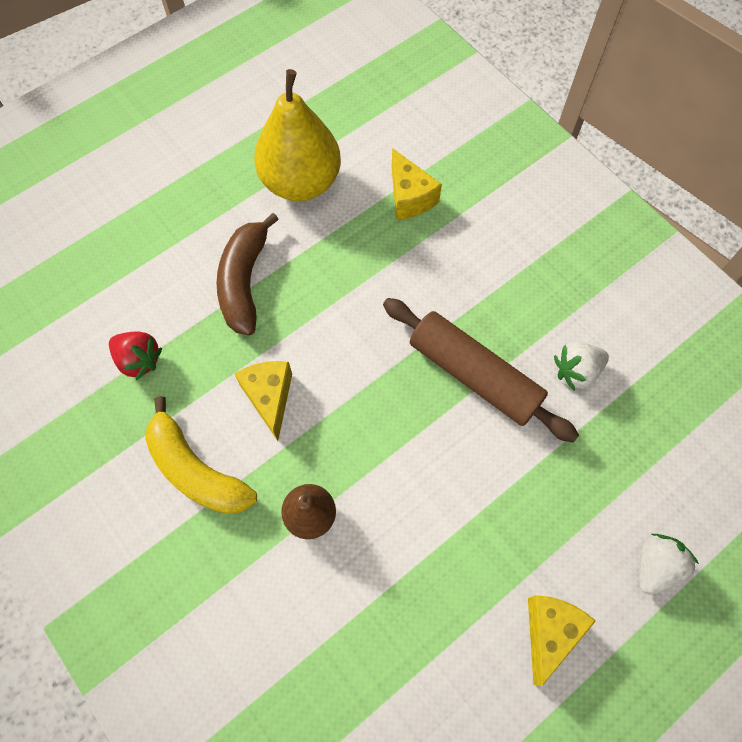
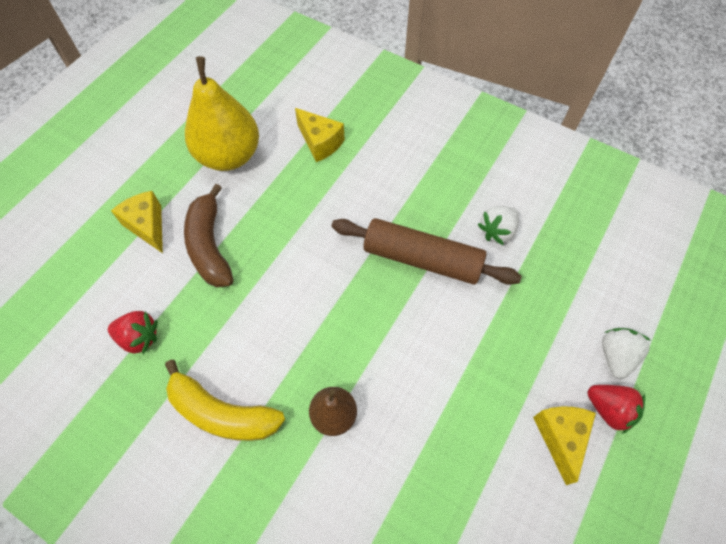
camera: 20 degrees left, 5 degrees down
(269, 398) = (264, 331): yellow cheese -> yellow cheese (147, 226)
(619, 622) = (609, 409): none -> red strawberry

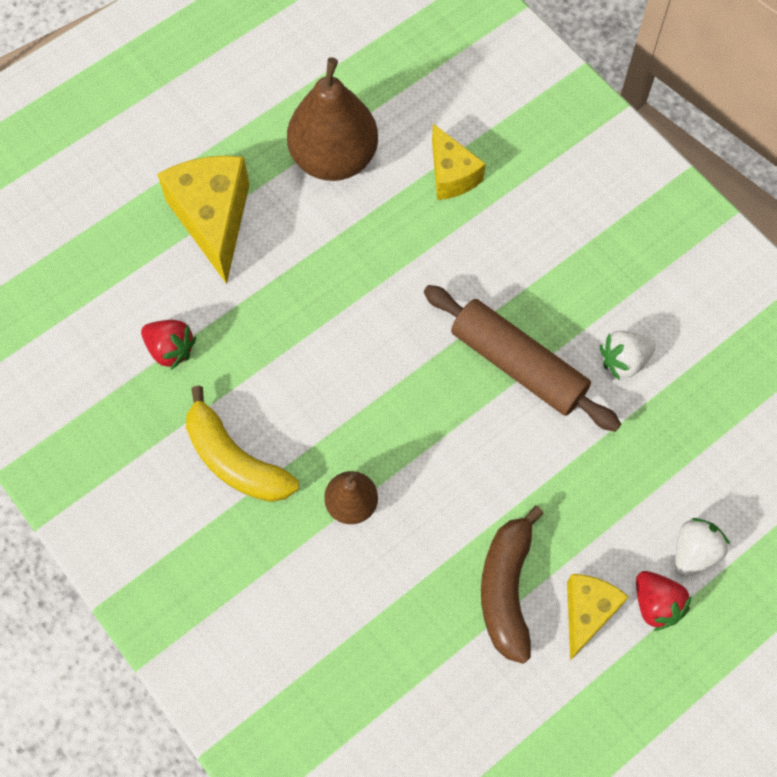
camera: 20 degrees right, 5 degrees up
(147, 226) = (213, 220): yellow cheese -> yellow cheese, size x1.63
(210, 245) = (277, 267): brown banana -> brown banana (507, 589)
(229, 156) = (334, 158): yellow pear -> brown pear

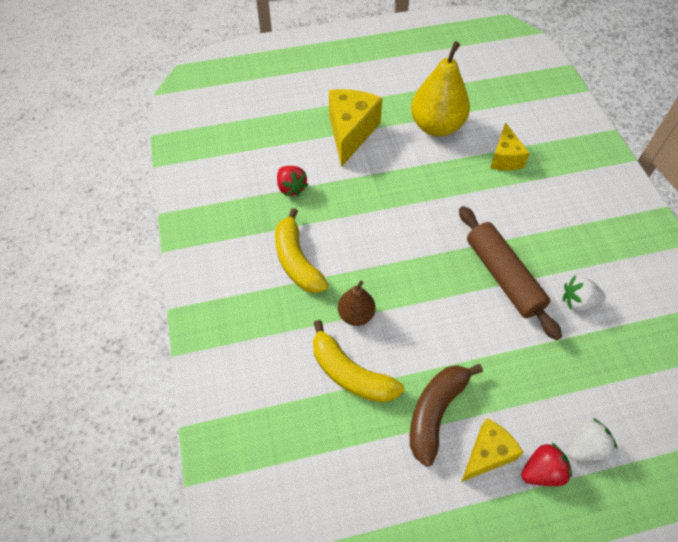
camera: 25 degrees right, 10 degrees down
(334, 158) = (436, 126): brown pear -> yellow pear
(381, 587) = (350, 373): none -> yellow banana
(656, 604) = (542, 471): red strawberry -> red strawberry turned 105 degrees counterclockwise

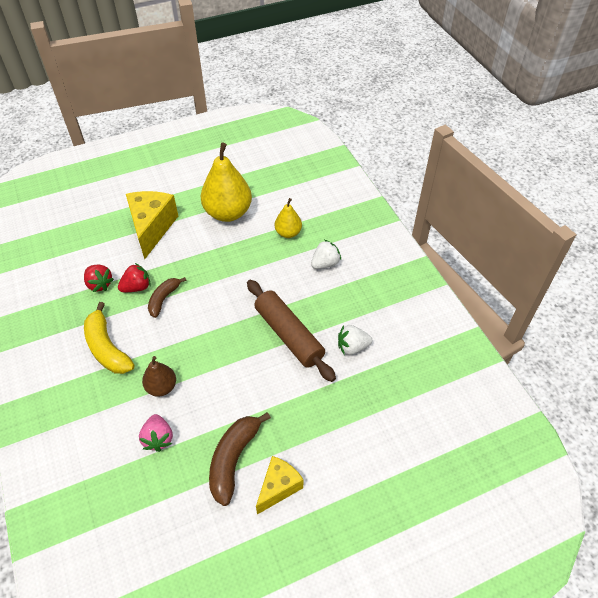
camera: 10 degrees left, 5 degrees down
(350, 373) = (158, 438): yellow banana -> pink strawberry
(361, 214) = (164, 299): none -> brown banana
(505, 158) = (288, 233): yellow cheese -> yellow pear
(542, 471) = (325, 493): red strawberry -> red strawberry (137, 287)
(584, 447) = (360, 467): white strawberry -> white strawberry (325, 263)

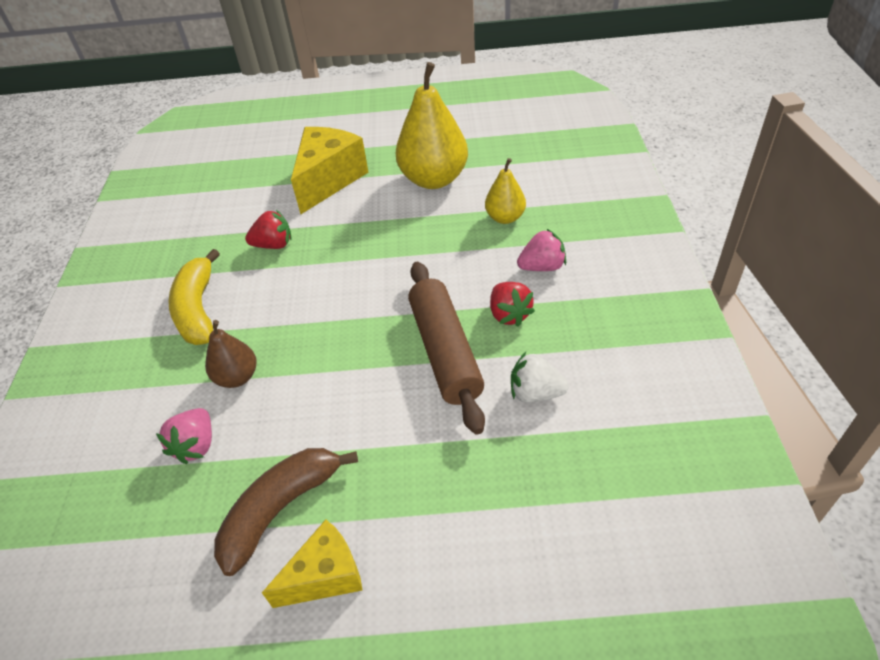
camera: 25 degrees right, 5 degrees down
(99, 284) = (232, 232): red strawberry -> red strawberry (509, 314)
(164, 299) = (299, 266): brown banana -> none
(325, 263) = (542, 267): white strawberry -> pink strawberry

